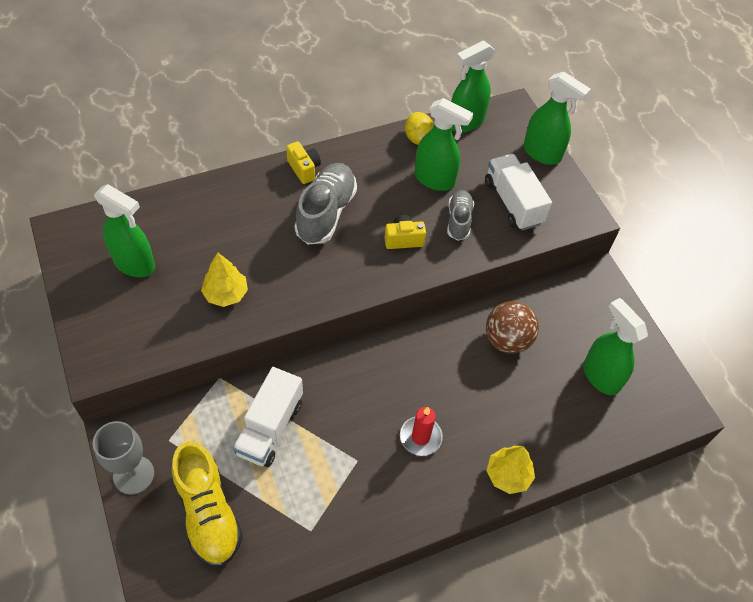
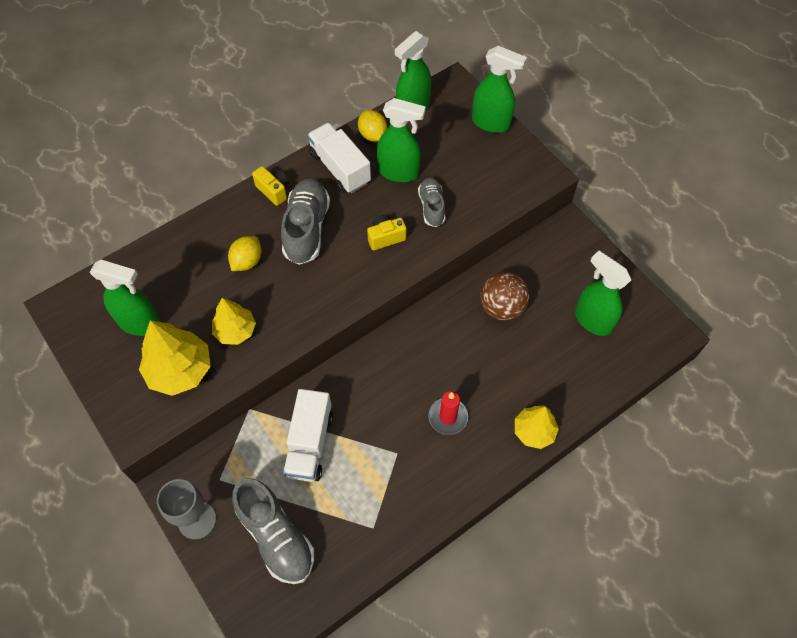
camera: 10 degrees left, 5 degrees up
(159, 319) = (180, 370): none -> yellow tree
(208, 513) = (276, 536): yellow shoe -> grey shoe
(257, 230) = (247, 261): none -> yellow lemon
(513, 202) = (476, 177): white truck -> white truck (340, 168)

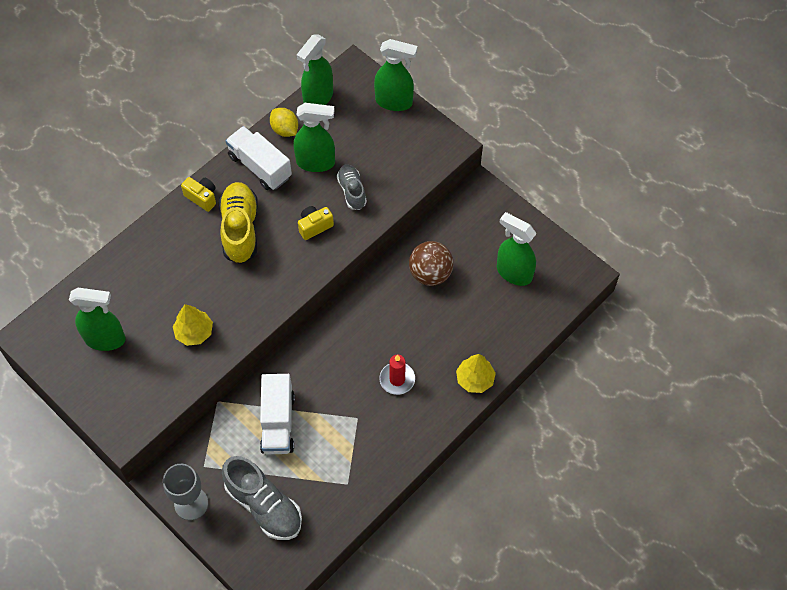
camera: 10 degrees left, 0 degrees up
(180, 370) = (152, 375): yellow tree -> none
(247, 261) = (191, 268): yellow lemon -> none
(306, 229) = (240, 229): grey shoe -> yellow shoe

